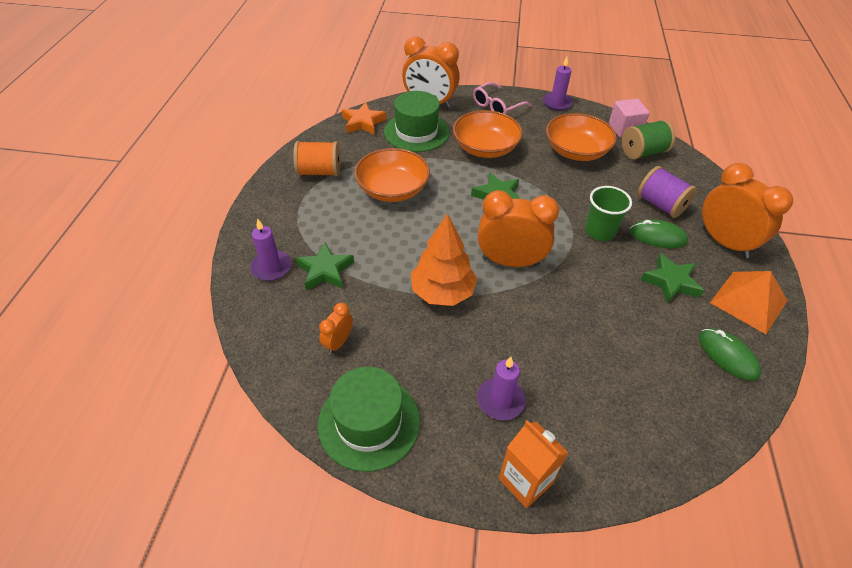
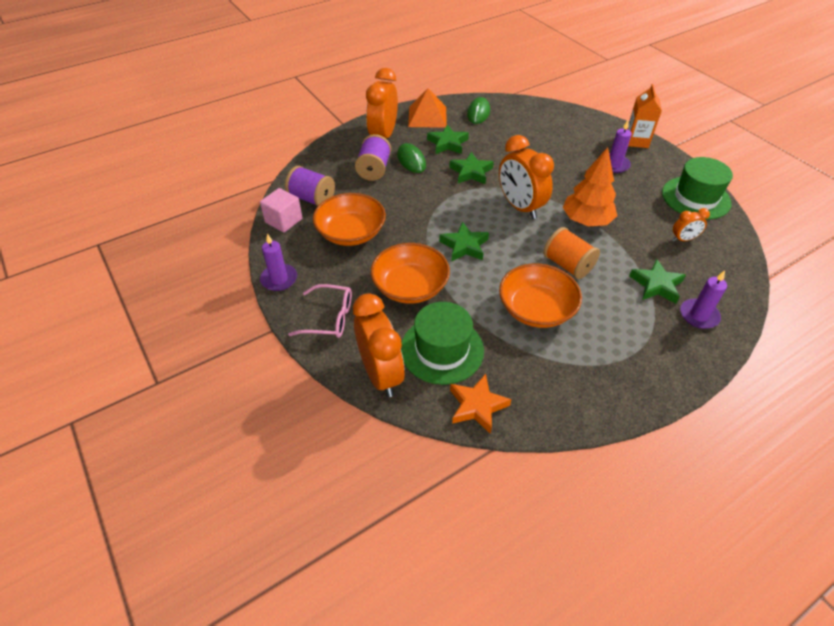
camera: 130 degrees left, 0 degrees up
(319, 172) = (584, 376): orange spool -> orange spool (567, 265)
(599, 231) = (438, 184): green cup -> none
(599, 265) = (471, 172): none -> green star
(643, 152) = (312, 199): green spool -> purple spool

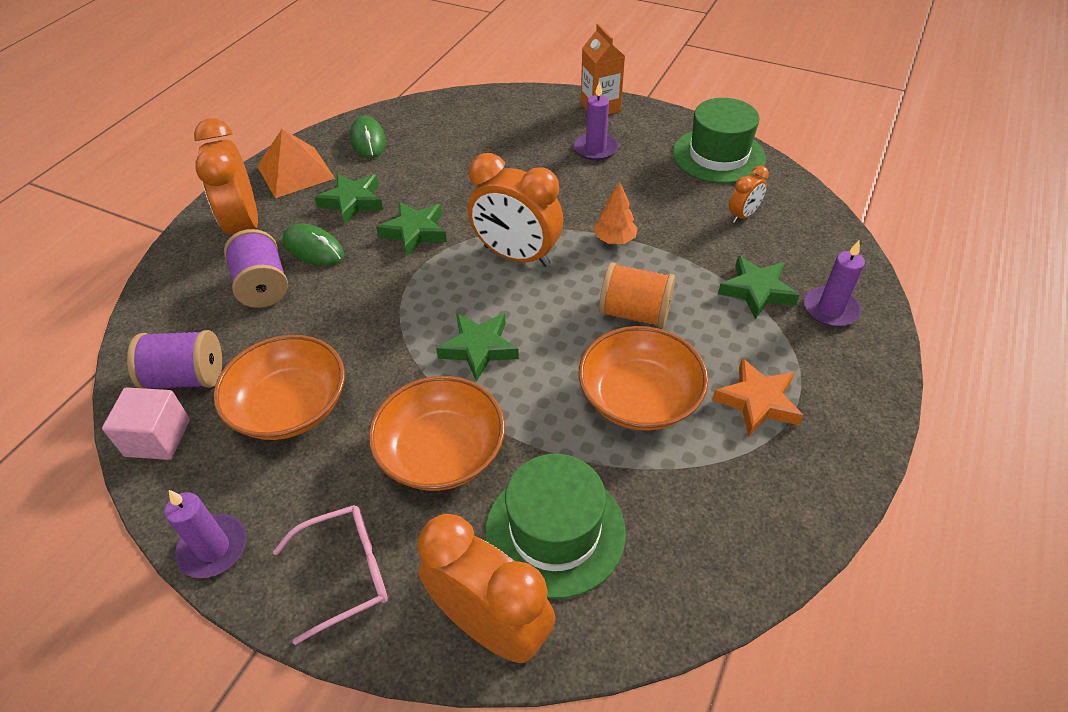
camera: 30 degrees left, 0 degrees up
(477, 406) = (664, 595): orange star -> orange star (757, 402)
(586, 221) = (614, 239): orange tree -> orange tree, size x0.56

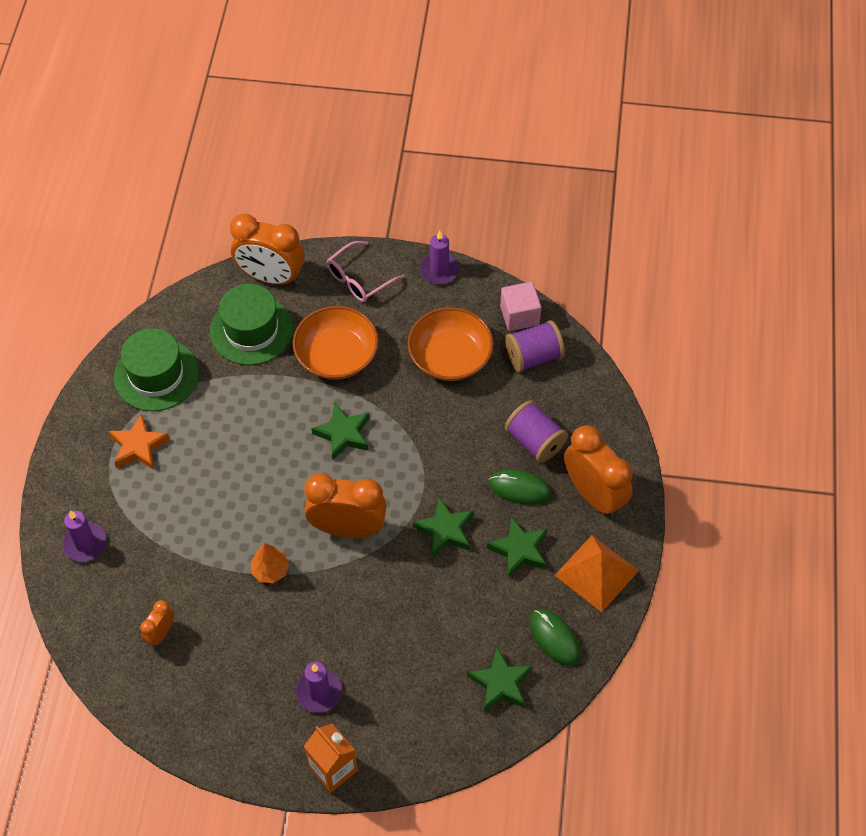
camera: 160 degrees right, 10 degrees up
(634, 313) = (237, 497): orange spool -> none
(639, 398) = (219, 427): orange bowl -> none
(718, 155) = (192, 717): green hat -> green hat (156, 375)
(756, 291) = (144, 546): green star -> green star (500, 683)

